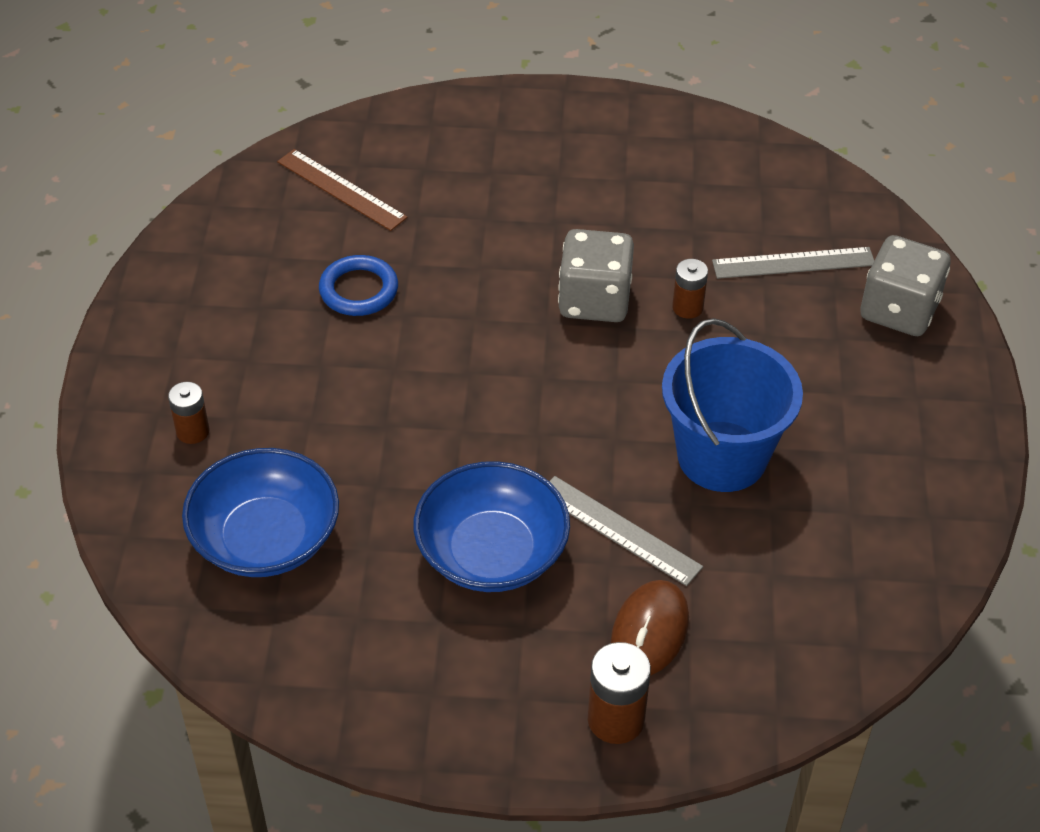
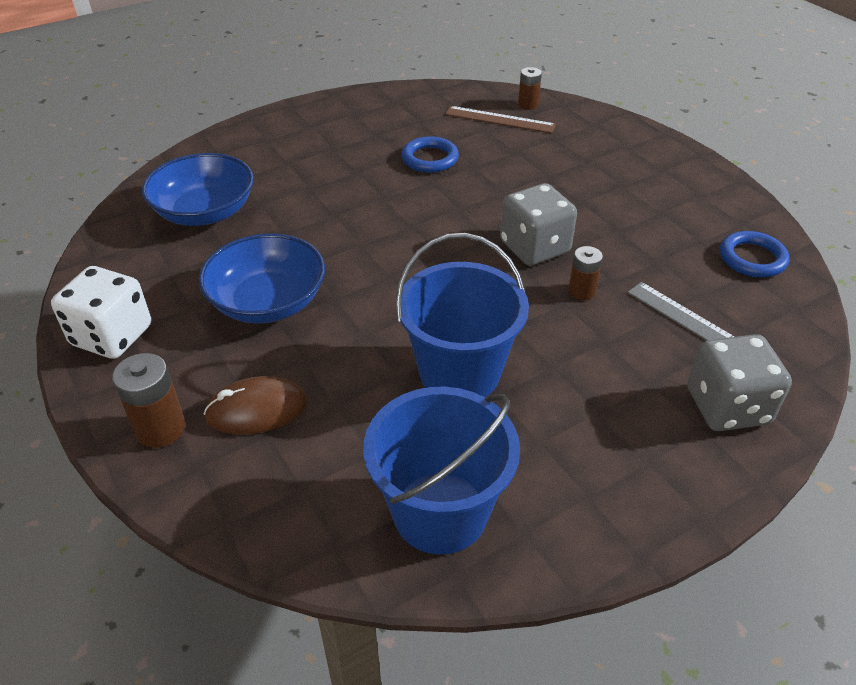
camera: 55 degrees right, 5 degrees down
(192, 431) = (263, 155): brown battery -> brown battery (528, 105)
(341, 189) = (499, 119): brown ruler -> brown ruler turned 75 degrees counterclockwise
(431, 711) = (112, 336): none -> white dice
(619, 530) = (339, 351): grey ruler -> none
(745, 167) = (752, 258): none -> blue ring
(871, 558) = (440, 512): none -> blue bucket

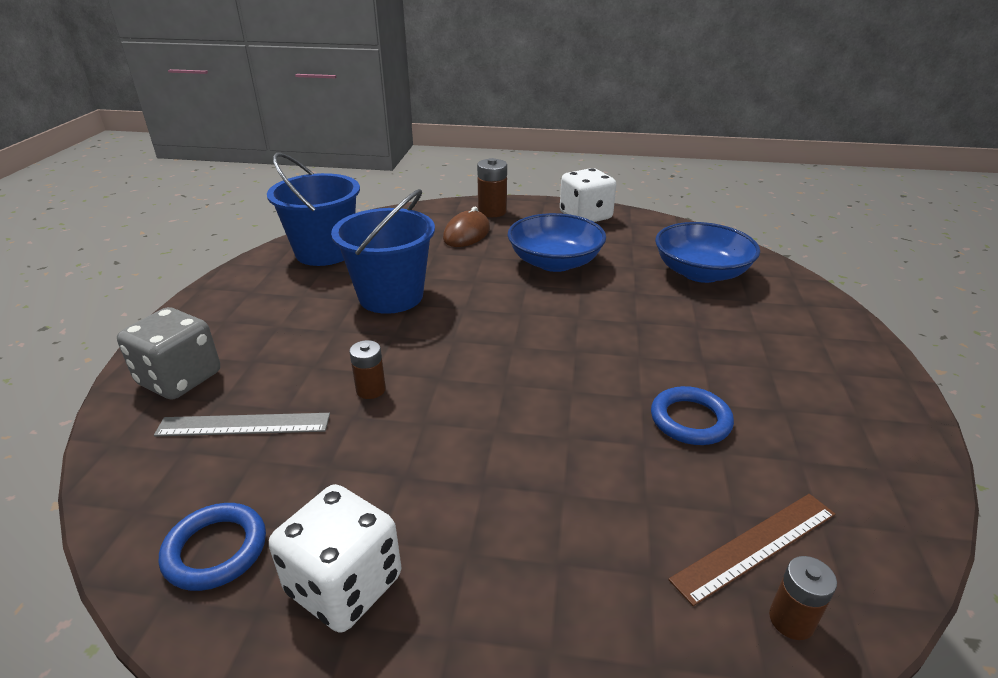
camera: 130 degrees right, 10 degrees down
(534, 247) = (456, 400): grey dice -> none
(693, 208) = (344, 585): none -> white dice

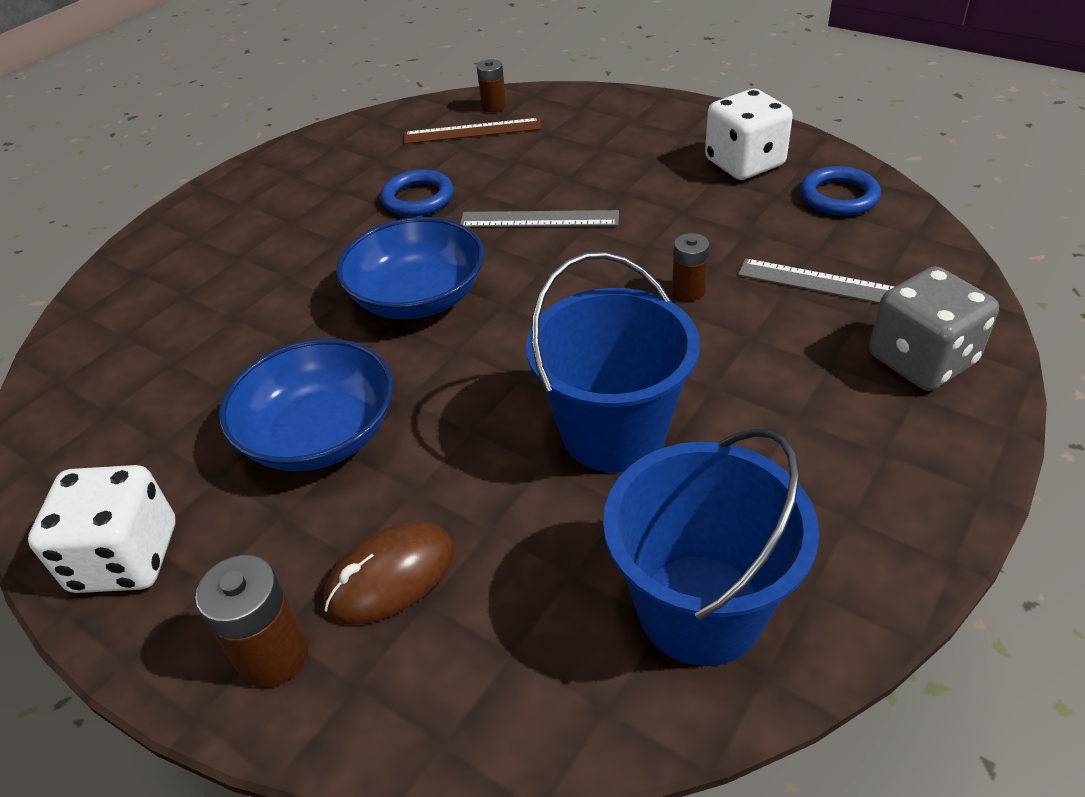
camera: 150 degrees left, 10 degrees up
(547, 427) = (539, 219): none -> grey ruler
(701, 272) = (164, 351): blue bowl -> blue bowl (418, 297)

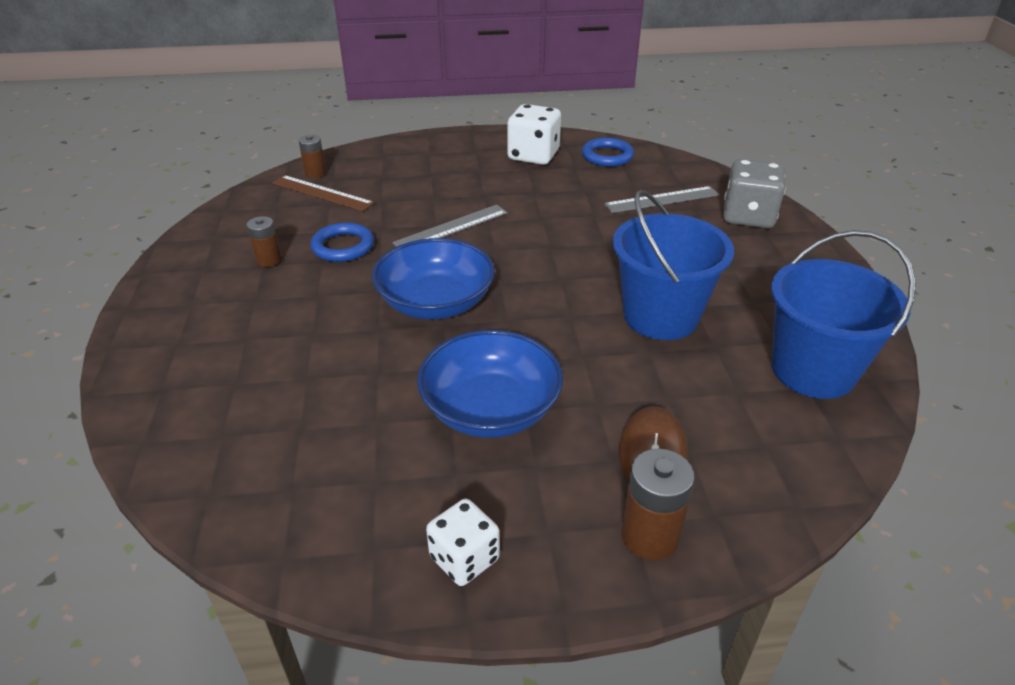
camera: 45 degrees left, 5 degrees down
(126, 558) = (464, 558): white dice -> white dice, size x0.64
(472, 131) = (322, 193): brown ruler -> brown ruler turned 75 degrees clockwise
(688, 290) = (597, 230): brown battery -> brown battery (268, 260)

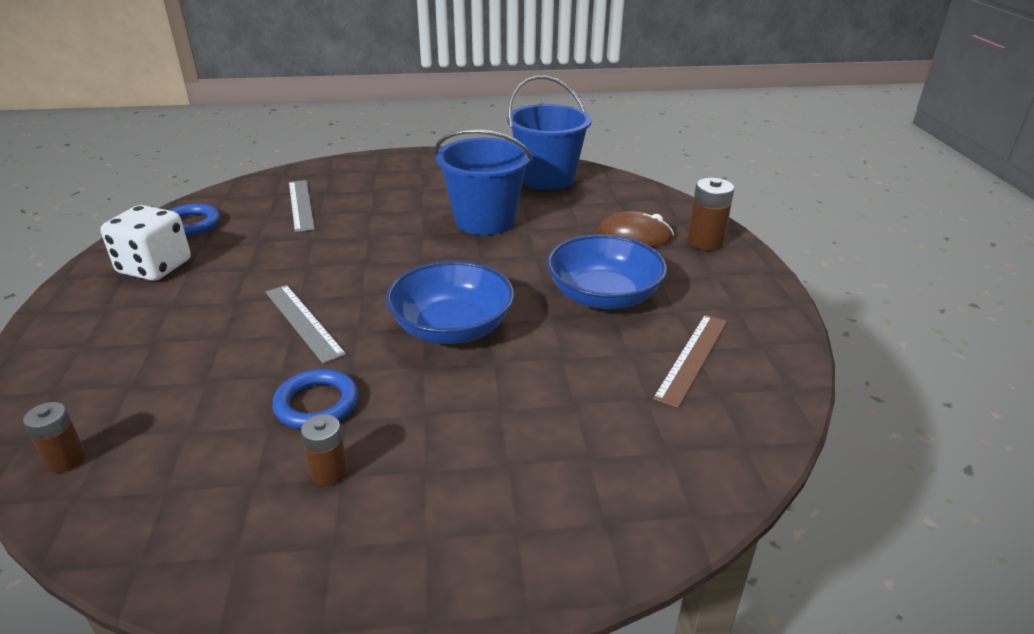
camera: 90 degrees left, 5 degrees down
(322, 193) = (146, 443): brown ruler -> brown ruler (692, 358)
(464, 558) = (750, 306): white dice -> none
(748, 216) = (348, 174): grey dice -> none

